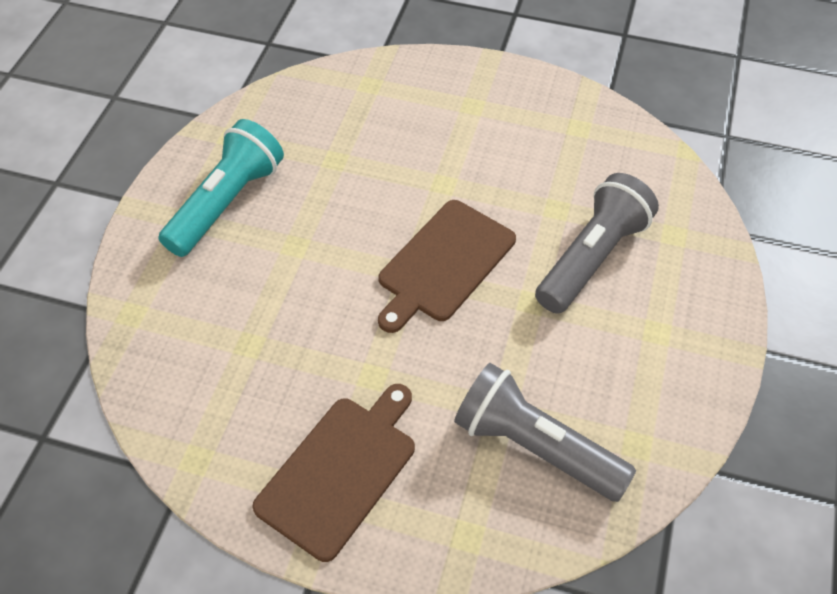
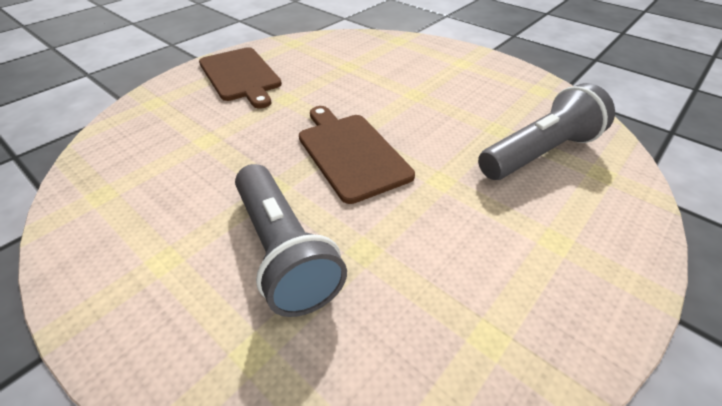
camera: 115 degrees right, 10 degrees down
(226, 202) = (470, 78): turquoise flashlight -> none
(534, 446) = (166, 144): grey flashlight -> grey flashlight (538, 153)

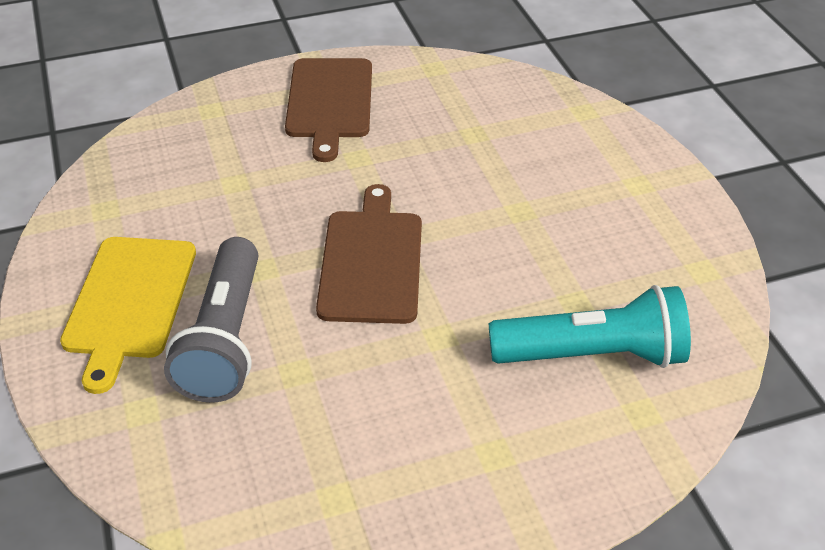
camera: 30 degrees right, 0 degrees up
(172, 258) = (129, 302): none -> yellow cutting board
(538, 153) = (592, 354): grey flashlight -> turquoise flashlight

